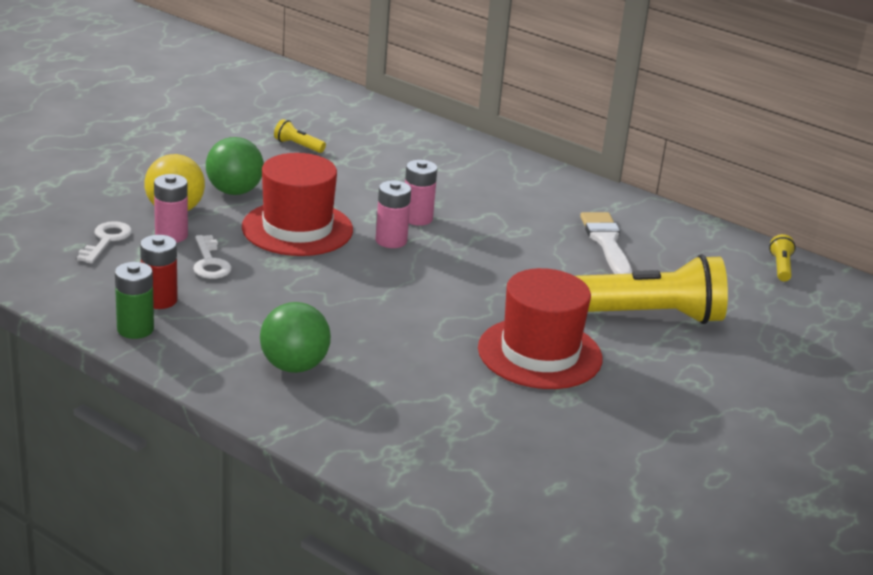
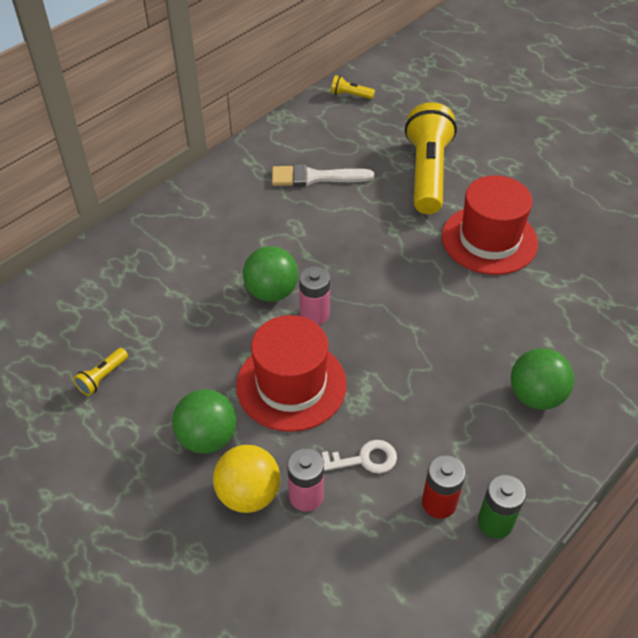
camera: 80 degrees left, 20 degrees up
(106, 240) = (318, 560): white key -> none
(417, 218) = (271, 292): pink battery -> green ball

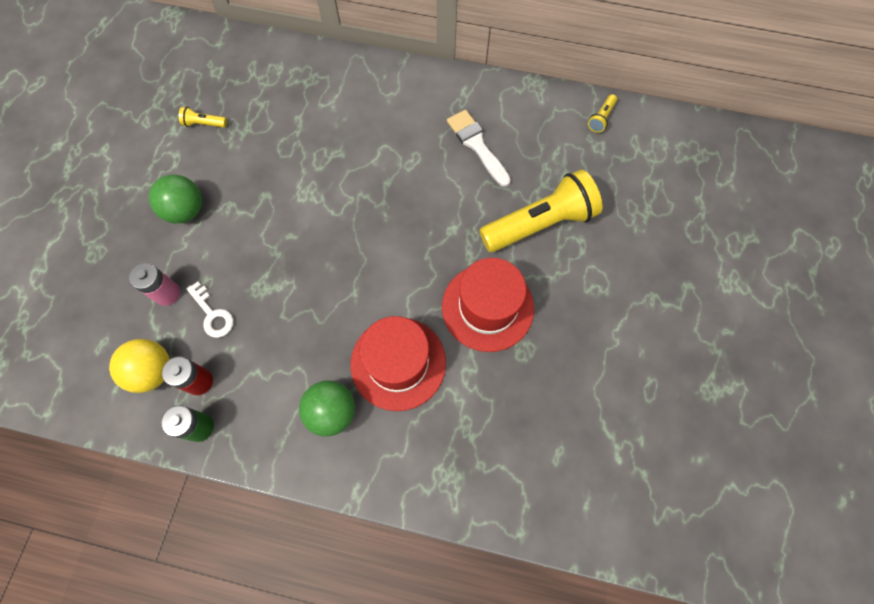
camera: 60 degrees right, 20 degrees up
(248, 494) = (153, 258): yellow ball -> yellow ball (153, 371)
(271, 292) = (335, 180): green ball -> none
(291, 385) = (255, 237): red hat -> red hat (398, 363)
(314, 314) = (329, 219): pink battery -> none
(350, 95) = (601, 118): yellow flashlight -> yellow flashlight turned 135 degrees counterclockwise

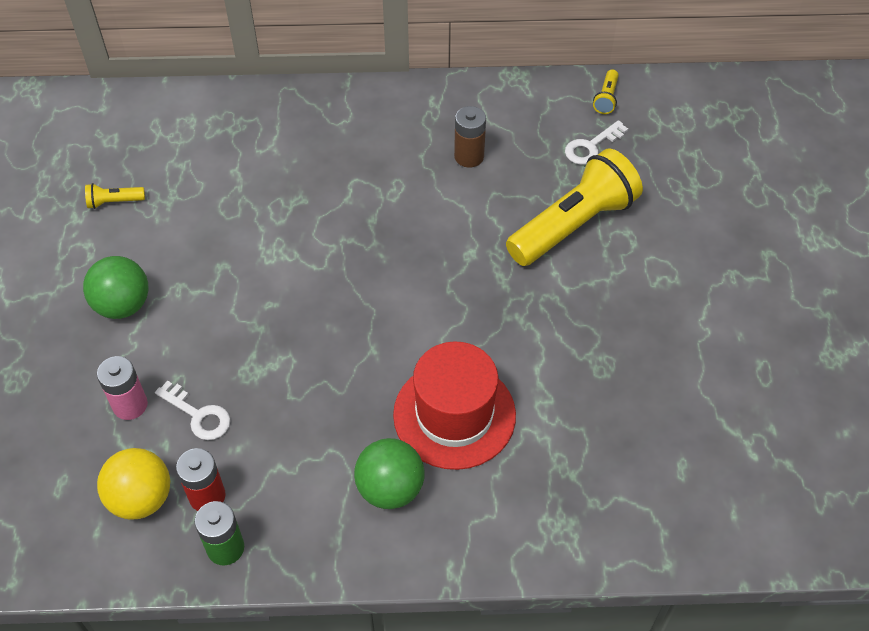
camera: 15 degrees left, 15 degrees down
(477, 145) = (469, 156): white brush -> brown battery
(487, 307) = (542, 328): red hat -> none
(575, 158) = (591, 147): none -> white key

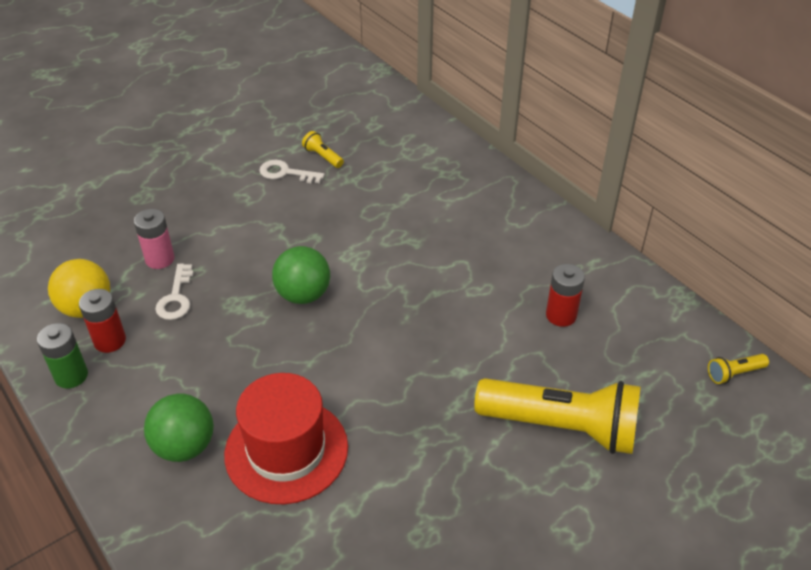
camera: 55 degrees right, 10 degrees down
(123, 305) = (240, 209): green ball -> green ball (303, 295)
(469, 156) = (561, 315): brown battery -> red battery
(591, 147) = (665, 392): white key -> white key (285, 173)

